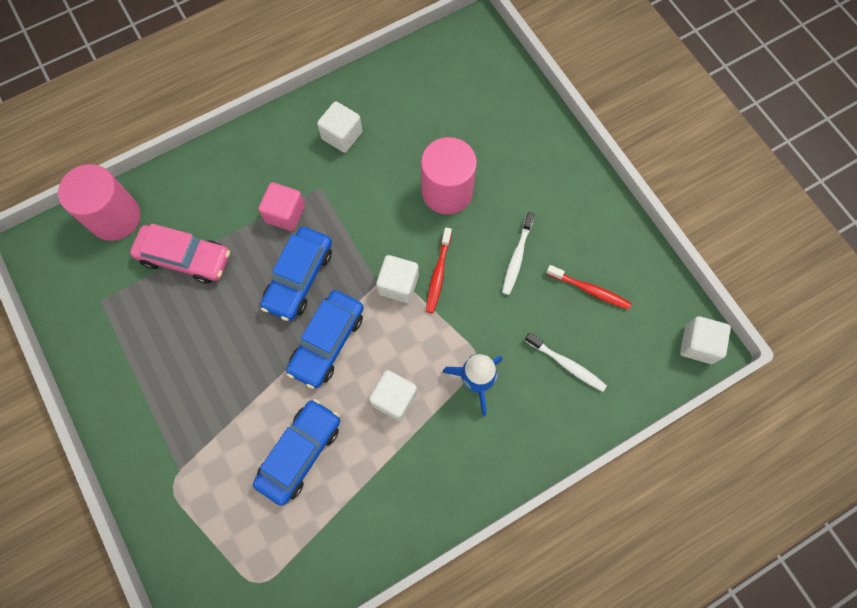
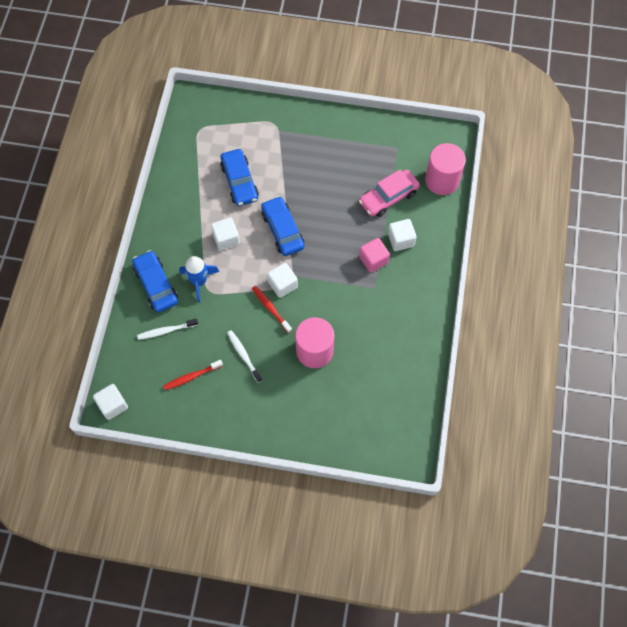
camera: 130 degrees right, 5 degrees down
(299, 278) = (329, 241): blue car -> blue car (156, 285)
(342, 135) = (399, 323): white cube -> white cube (401, 240)

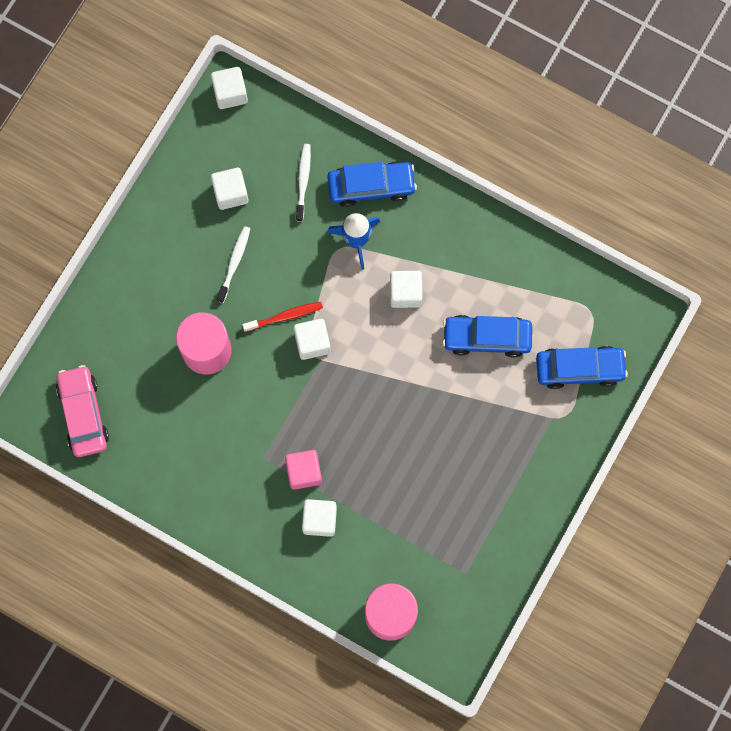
camera: 110 degrees right, 10 degrees up
(192, 377) = (230, 193): red toothbrush -> white cube
(243, 355) = (234, 263): white toothbrush -> white toothbrush turned 60 degrees counterclockwise
(282, 230) = (392, 370): blue car -> blue car (579, 369)
(388, 197) = (390, 529): pink car -> pink car (83, 414)

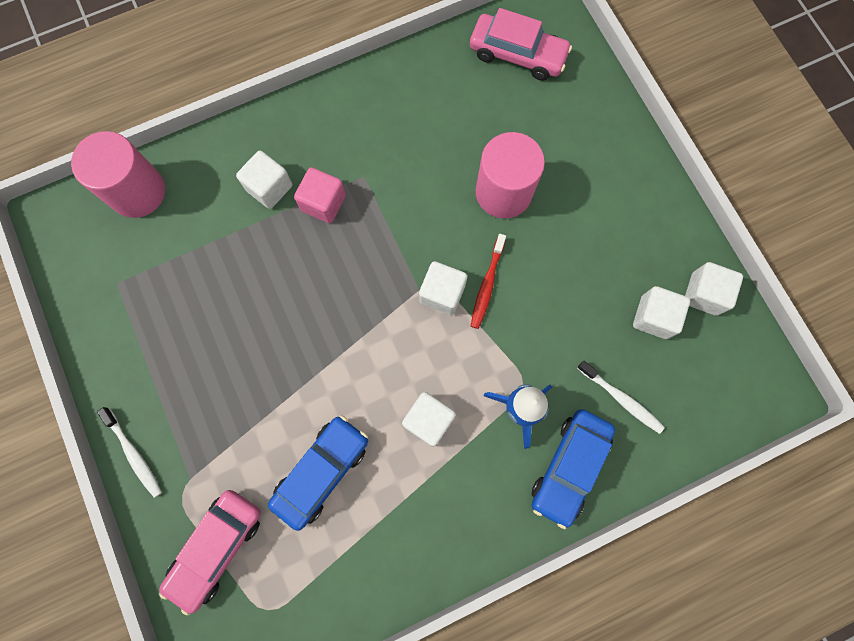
camera: 125 degrees right, 0 degrees up
(230, 93) = (769, 389): white cube -> white cube (704, 294)
(234, 263) = (575, 273): white toothbrush -> white toothbrush (134, 454)
(579, 369) = (216, 547): blue car -> pink car

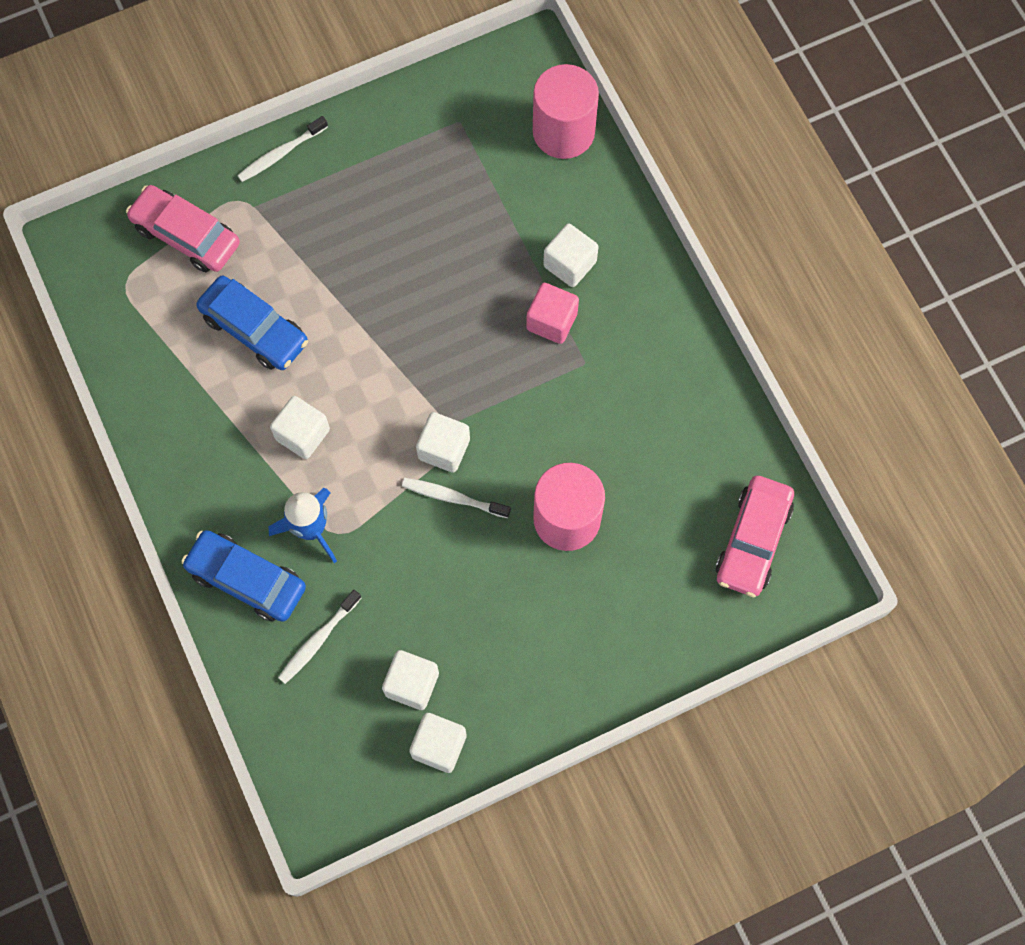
camera: 90 degrees right, 5 degrees down
(487, 285) = (453, 498): red toothbrush -> white toothbrush

